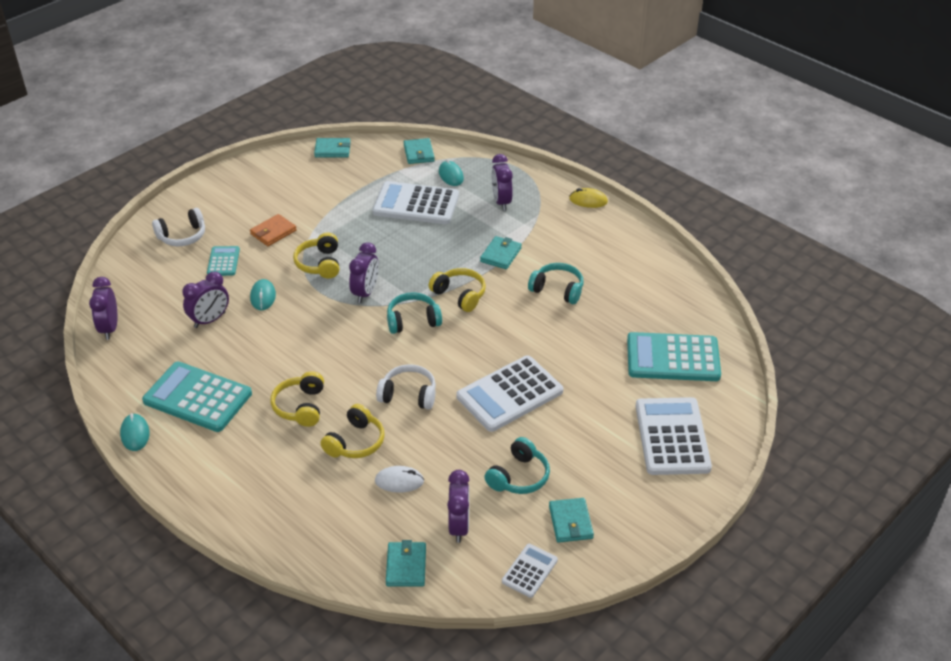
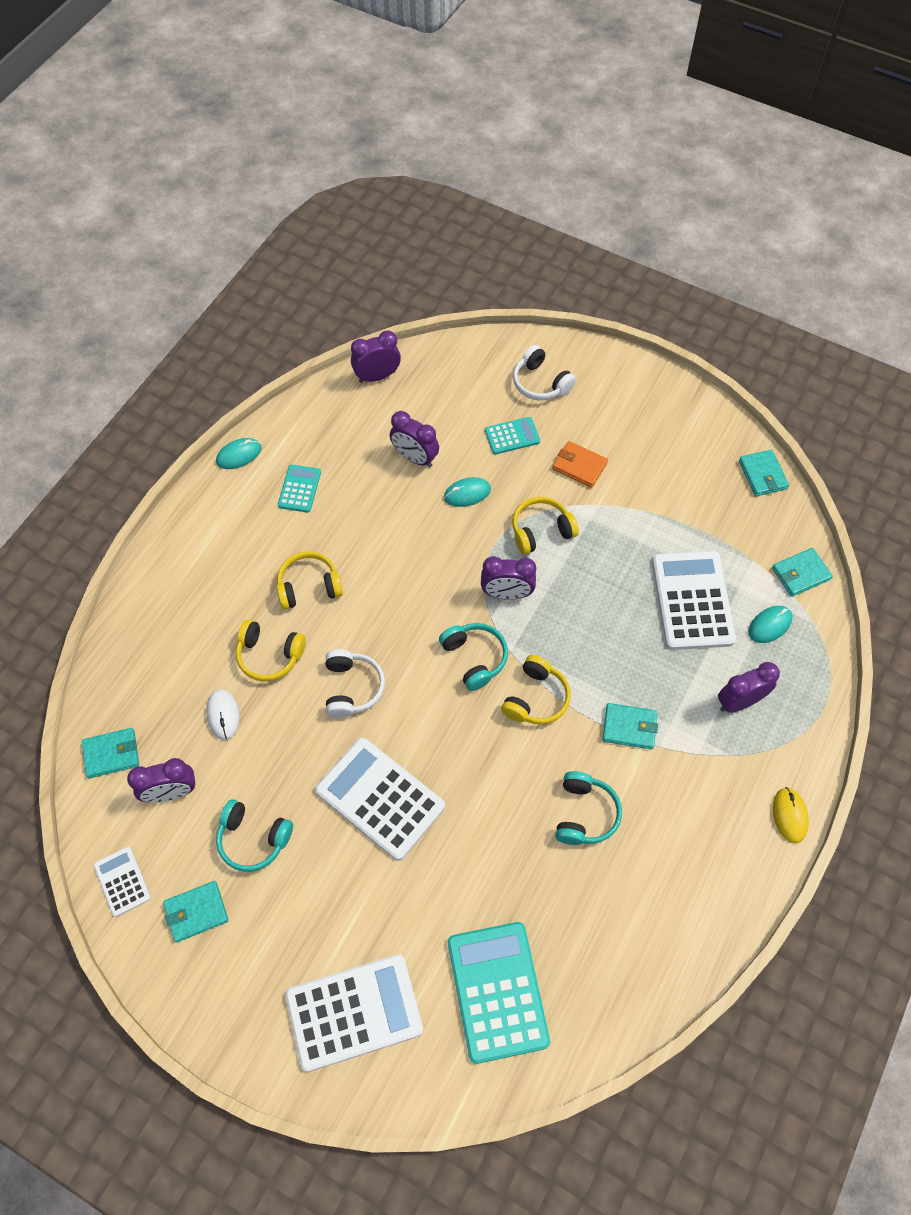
camera: 75 degrees right, 20 degrees up
(197, 397) = (299, 489): turquoise calculator -> turquoise calculator, size x0.51
(529, 571) = (122, 881): white calculator -> white calculator turned 135 degrees counterclockwise

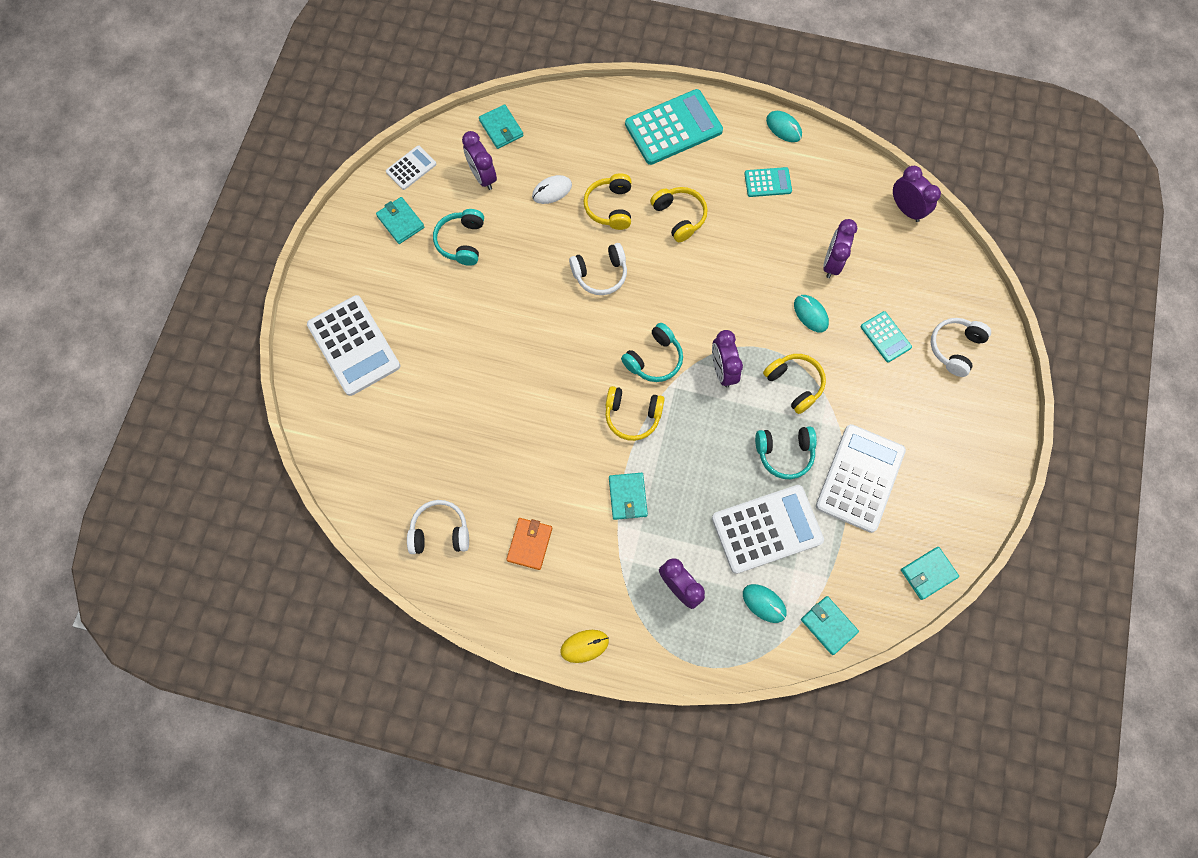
camera: 75 degrees right, 10 degrees up
(380, 798) = (515, 319): white calculator -> white calculator (860, 478)
(497, 991) = (389, 441): turquoise calculator -> turquoise calculator (673, 128)
(579, 466) = (875, 402): orange wallet -> orange wallet (530, 544)
(584, 814) = (542, 475): turquoise headphones -> turquoise headphones (784, 453)
(629, 950) = (440, 532): none -> white headphones

